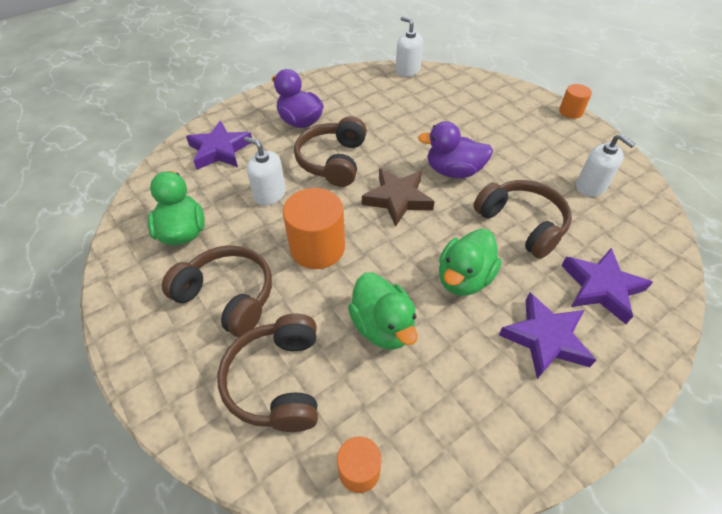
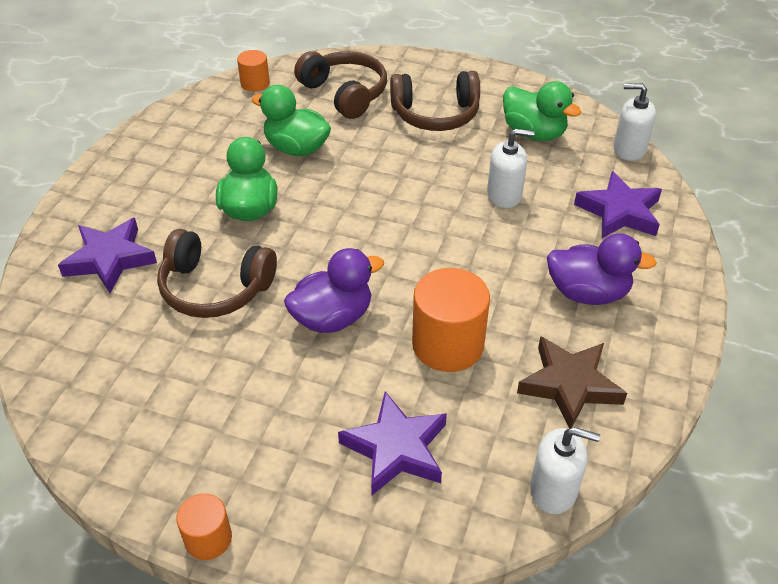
camera: 145 degrees right, 5 degrees down
(317, 248) = (404, 174): orange cylinder -> orange cylinder (448, 344)
(333, 161) = (485, 260): brown headphones -> none
(397, 199) = (370, 252): brown star -> brown star (569, 385)
(545, 339) = (155, 196): purple star -> purple star (396, 448)
(590, 186) = (142, 383): white soap dispenser -> white soap dispenser (629, 149)

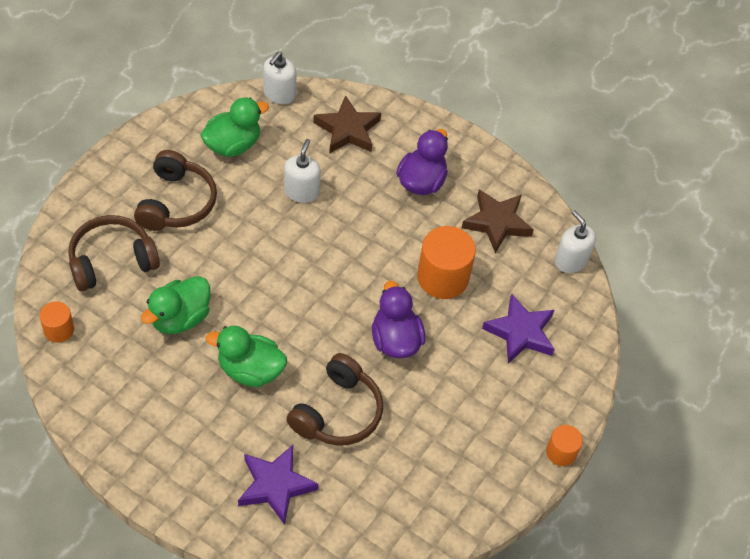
camera: 80 degrees left, 10 degrees up
(553, 490) = (570, 261): white soap dispenser -> white soap dispenser turned 60 degrees counterclockwise
(619, 212) = (348, 130): purple star -> brown star

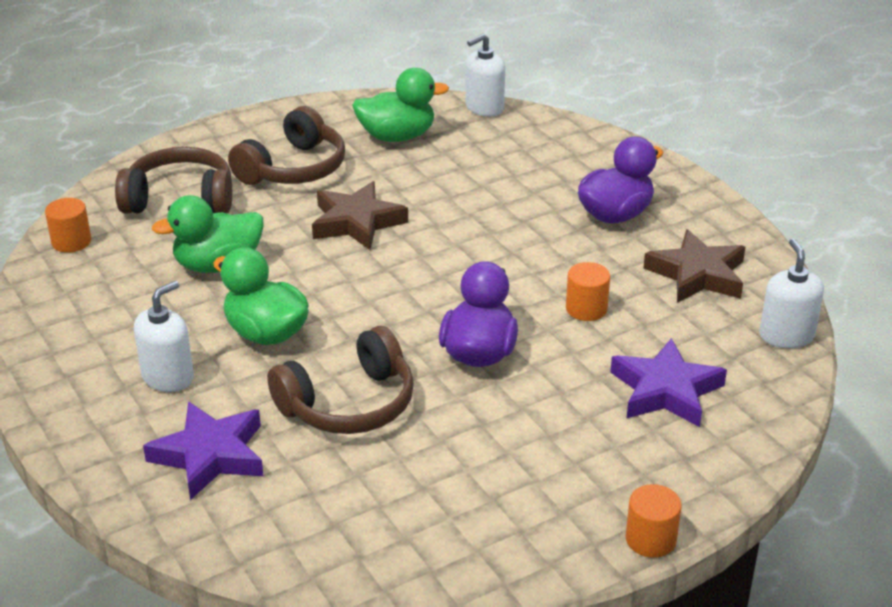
camera: 30 degrees right, 20 degrees down
(301, 191) = (452, 191): white soap dispenser -> white soap dispenser (168, 377)
(348, 130) = (548, 152): brown star -> brown star (356, 222)
(442, 277) = (586, 309): orange cylinder -> orange cylinder, size x0.55

